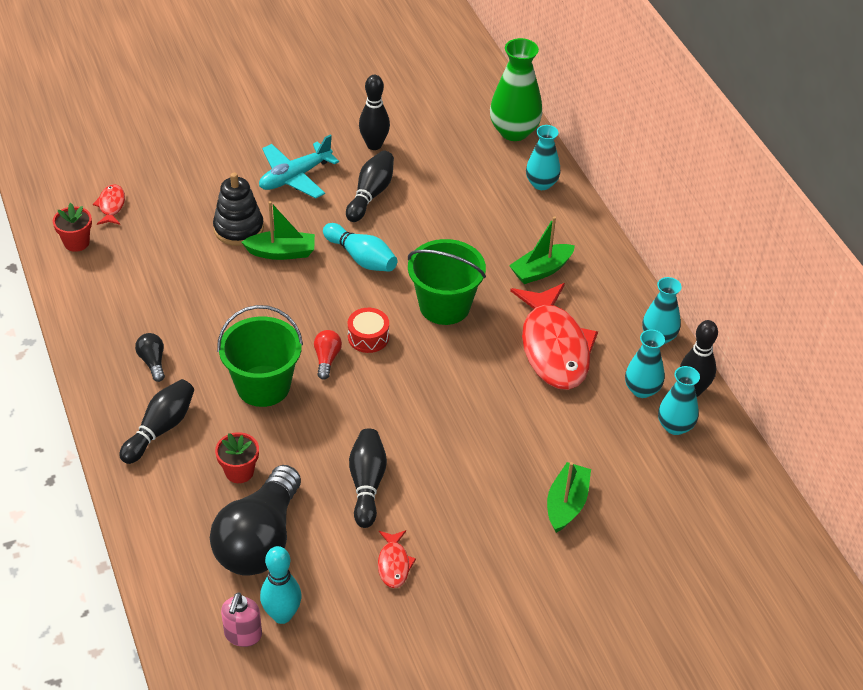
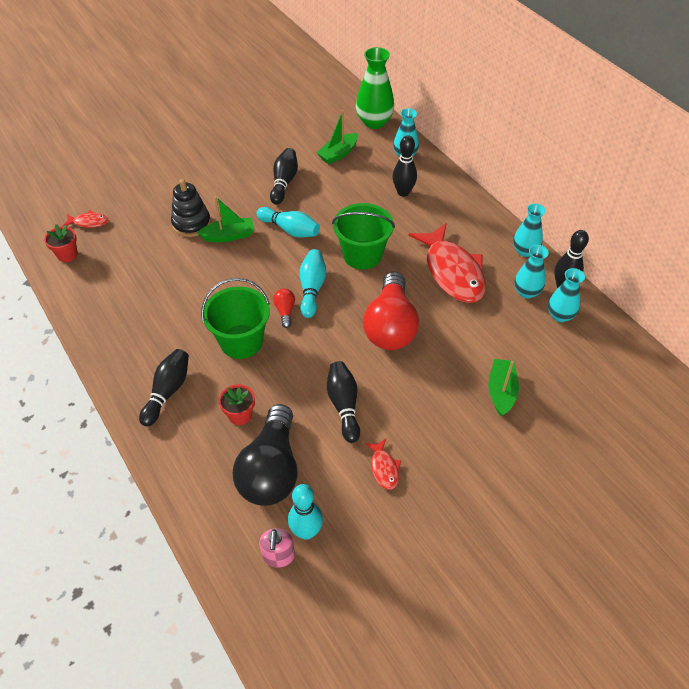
camera: 10 degrees left, 5 degrees up
(111, 206) = (89, 222): red fish -> red fish turned 105 degrees clockwise
(153, 362) = (149, 338): black light bulb -> none
(295, 177) = (224, 179): turquoise plane -> none
(368, 337) = (312, 288): red drum -> turquoise bowling pin
(374, 145) = (276, 147): black bowling pin -> black bowling pin (403, 192)
(453, 400) = (390, 326): none -> red light bulb
(541, 270) = (424, 217): green boat -> green boat (338, 154)

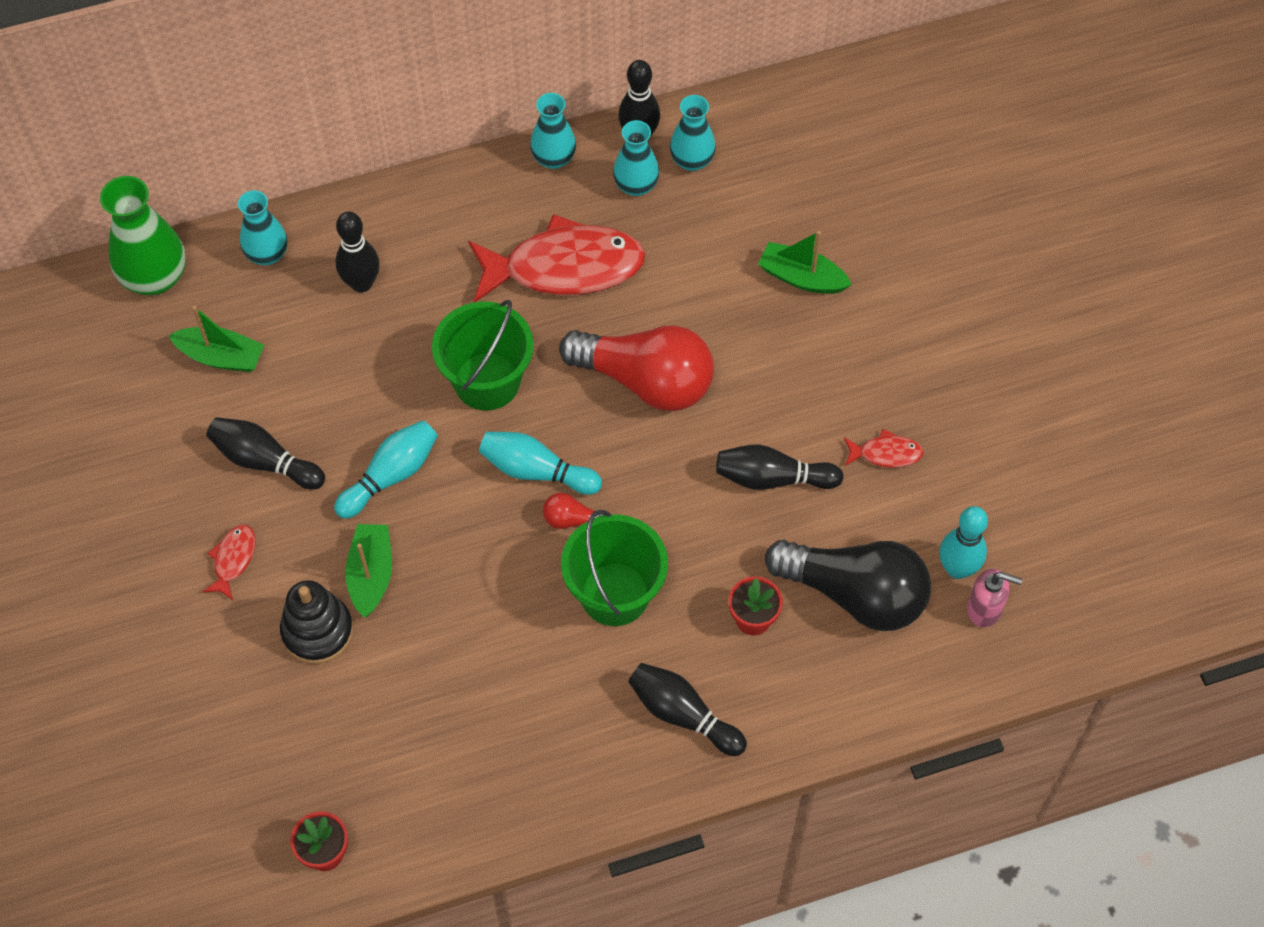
camera: 75 degrees left, 10 degrees up
(89, 222) = (250, 810): red fish -> red fish (233, 560)
(338, 154) = (221, 357): green boat -> green boat turned 45 degrees counterclockwise

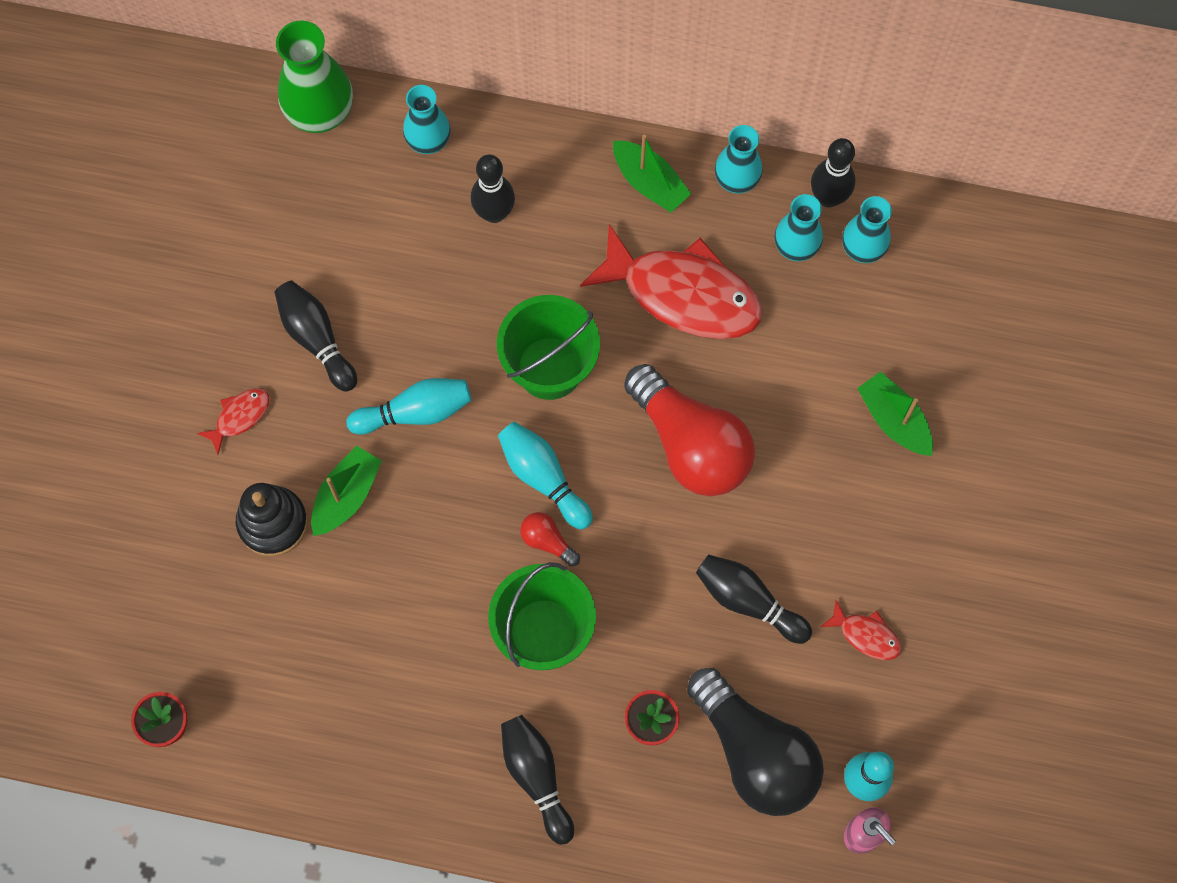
camera: 30 degrees right, 10 degrees up
(221, 357) = (334, 219): green boat -> green boat (649, 183)

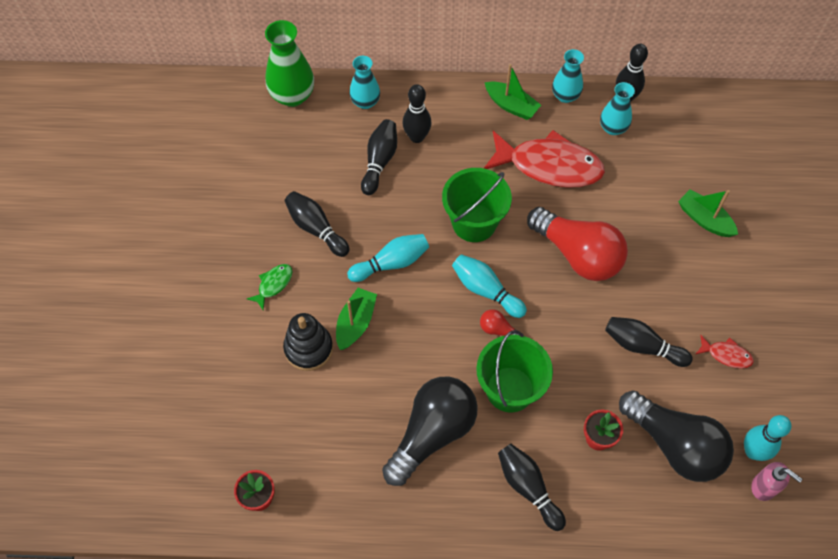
camera: 10 degrees left, 10 degrees down
(239, 417) = (273, 285): red fish -> green fish
(421, 677) = (432, 433): none -> black light bulb
(430, 245) = (379, 161): none -> black bowling pin
(863, 248) = (655, 123): turquoise vase -> none

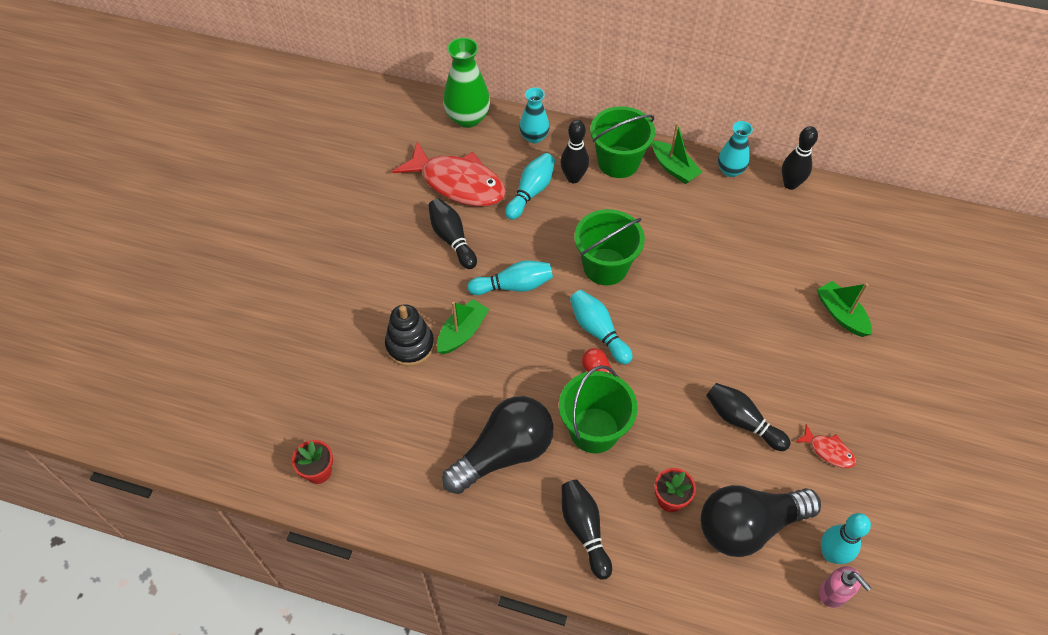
camera: 15 degrees right, 5 degrees down
(273, 285) = (396, 280): green fish -> none
(379, 161) = (531, 192): black bowling pin -> turquoise bowling pin
(456, 110) = (618, 162): none -> green bucket
(549, 166) = (695, 230): red fish -> red fish (458, 183)
(577, 254) = (700, 319): red light bulb -> none
(613, 128) = (770, 209): turquoise vase -> none
(674, 444) = (748, 526): black light bulb -> black light bulb turned 105 degrees clockwise

